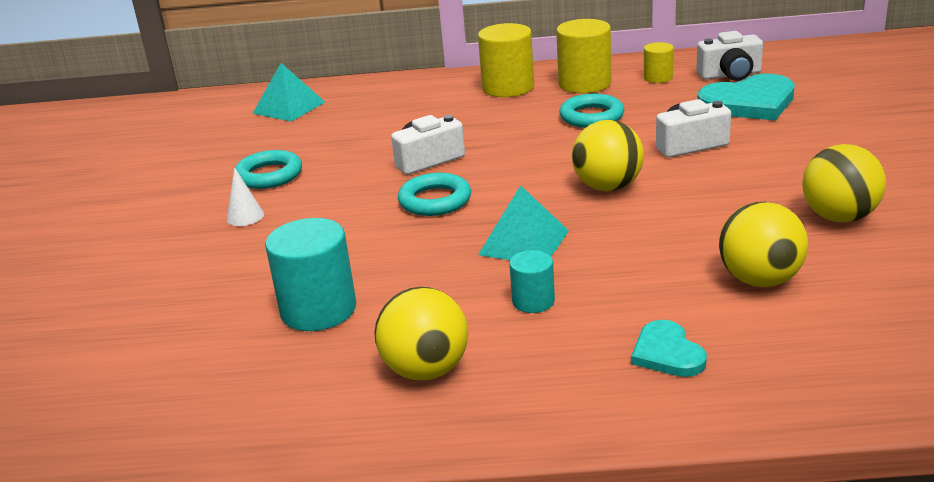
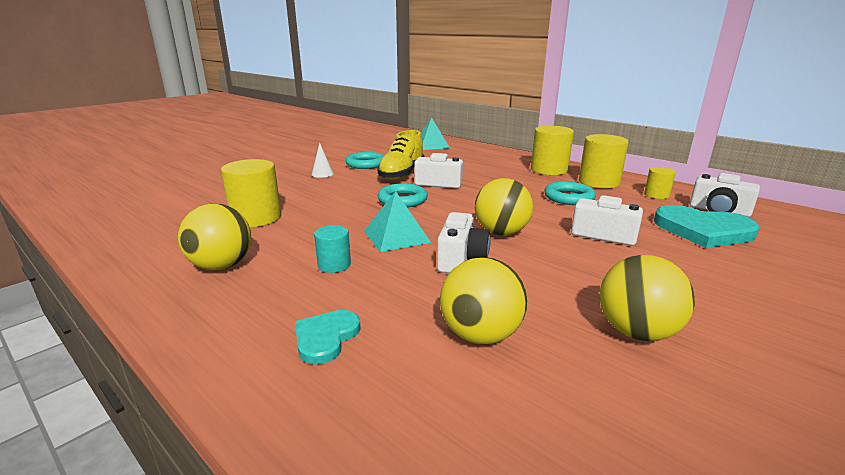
camera: 40 degrees right, 5 degrees down
(318, 310) = (256, 218): turquoise cylinder -> yellow cylinder
(352, 167) = (402, 174): none -> yellow shoe
(627, 231) = (461, 259): none -> white camera

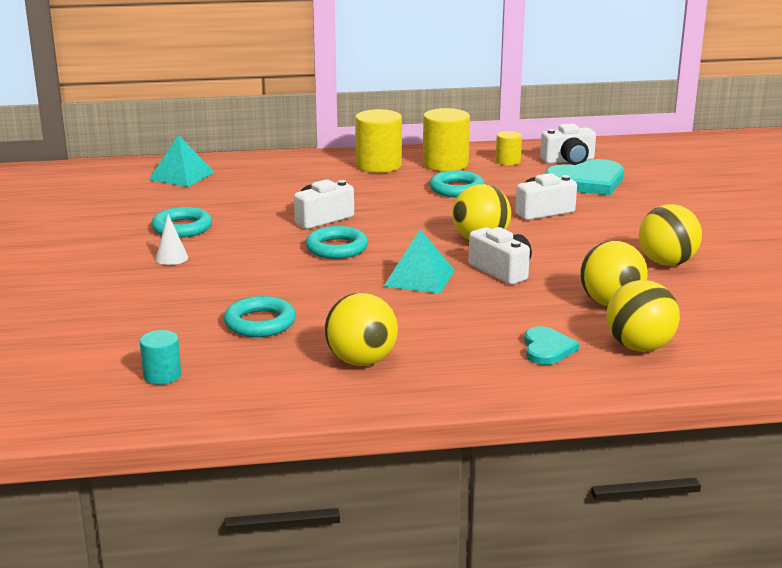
camera: 50 degrees left, 0 degrees up
(256, 218) = (260, 323): yellow cylinder -> turquoise ring
(326, 337) = (547, 349): turquoise heart -> turquoise heart turned 150 degrees counterclockwise
(334, 265) = (436, 317): turquoise cylinder -> turquoise cylinder (162, 375)
(395, 398) = (639, 347): none -> yellow ball
(402, 174) = (256, 223): yellow shoe -> none

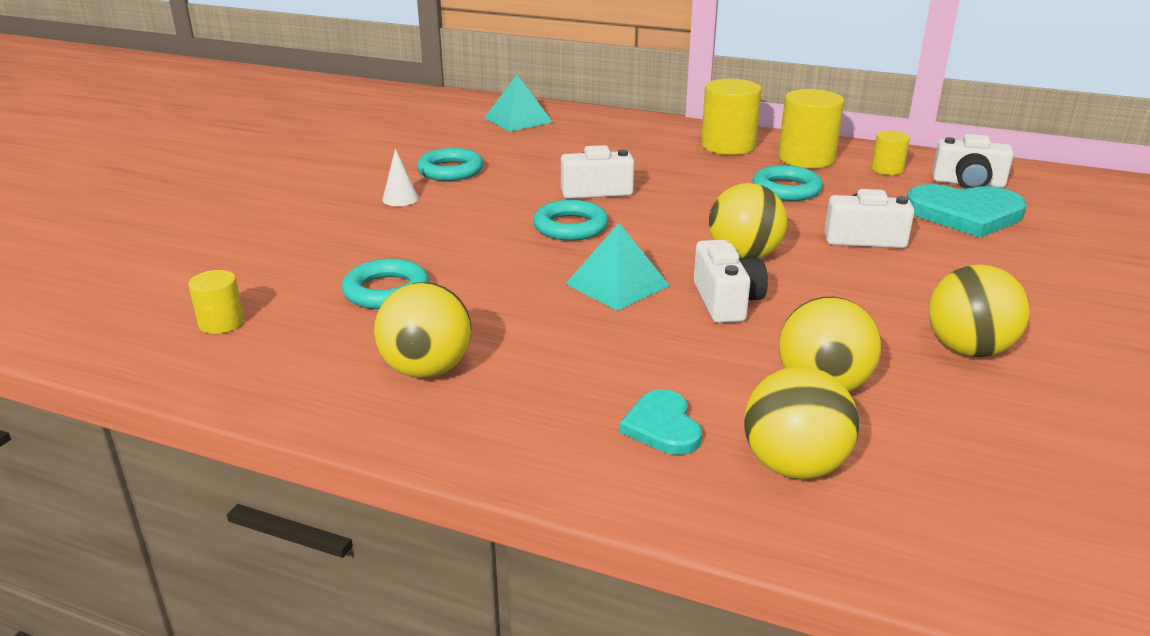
camera: 30 degrees right, 5 degrees up
(162, 375) = (221, 323): turquoise cylinder -> yellow cylinder
(547, 349) = (662, 426): turquoise heart -> turquoise heart turned 135 degrees clockwise

